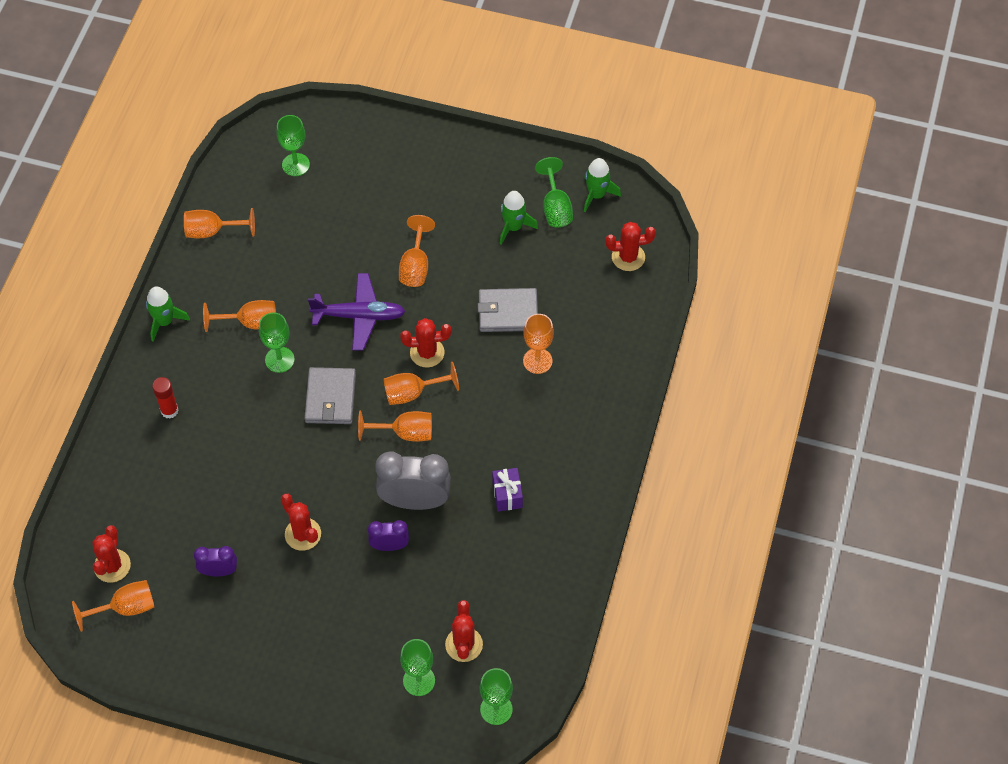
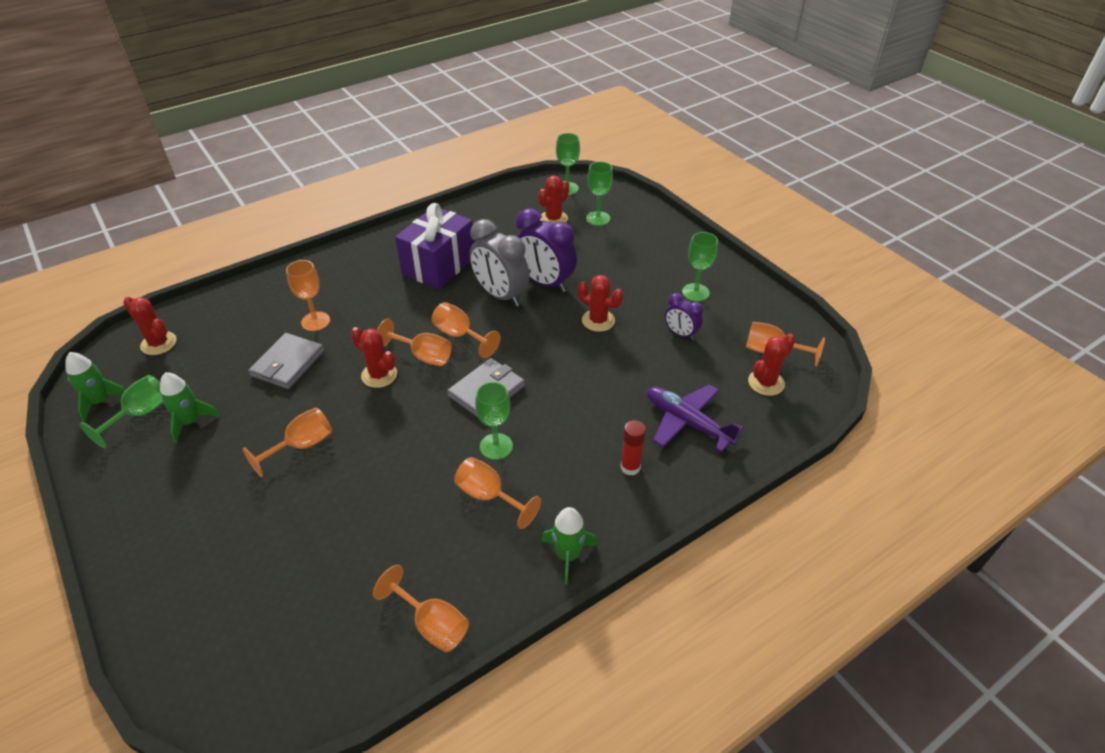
camera: 140 degrees left, 15 degrees down
(296, 165) = (269, 639): green goblet -> green goblet (695, 292)
(303, 534) = (598, 321): red cactus -> red cactus turned 60 degrees counterclockwise
(359, 316) = (394, 436): purple plane -> purple plane (687, 422)
(389, 546) = (545, 283): purple clock -> purple clock, size x1.84
(507, 495) = (439, 265): purple gift -> purple gift, size x2.15
(508, 312) = (288, 363): grey wallet -> grey wallet turned 75 degrees clockwise

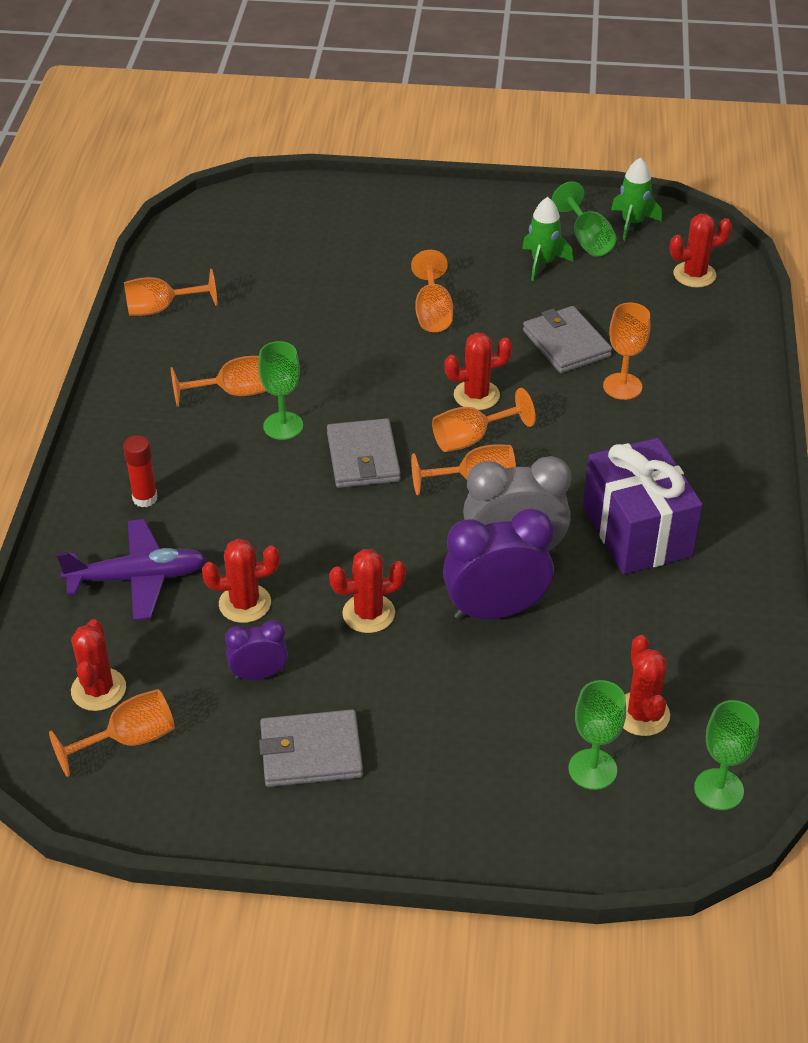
camera: 130 degrees right, 0 degrees up
(568, 555) = (118, 405): green rocket -> none
(648, 367) = (245, 603): none -> red cactus
(695, 292) = (311, 752): green goblet -> grey wallet

